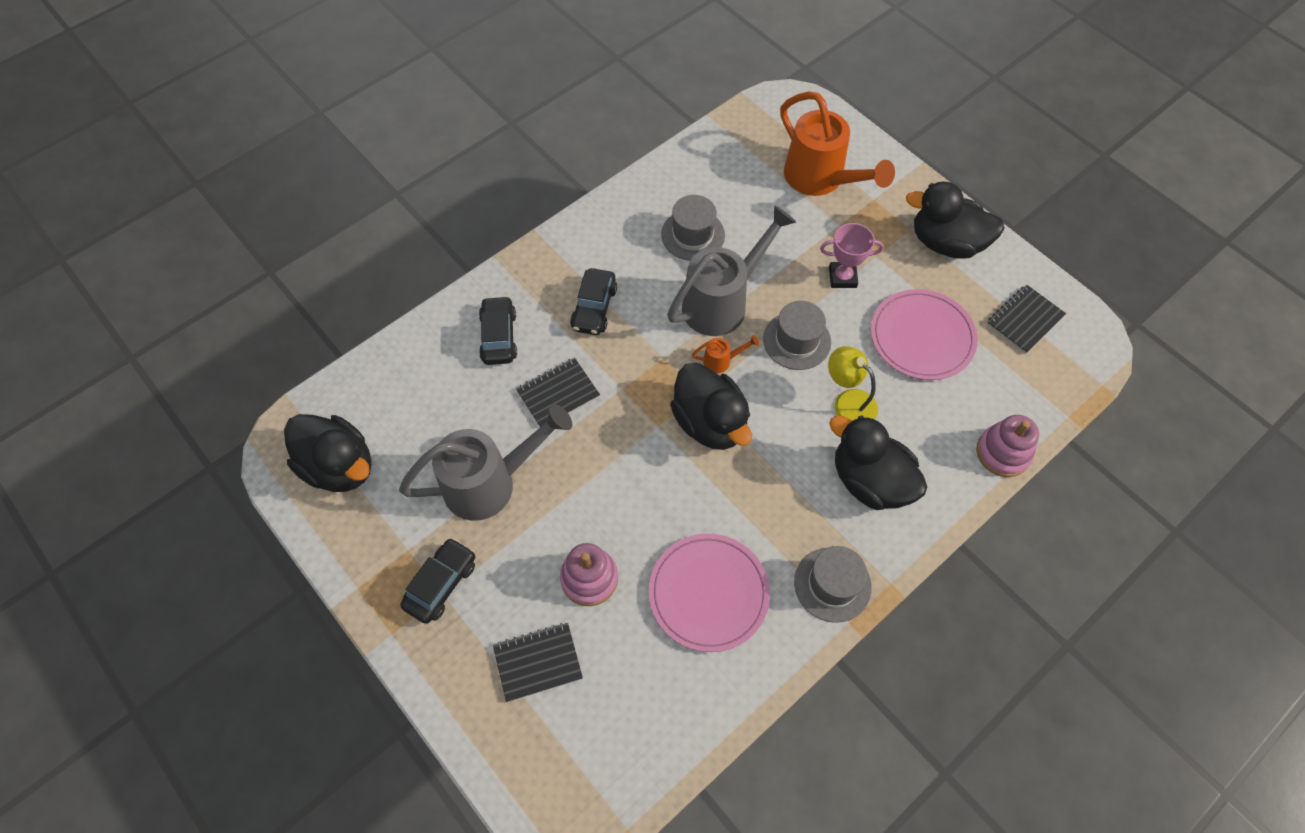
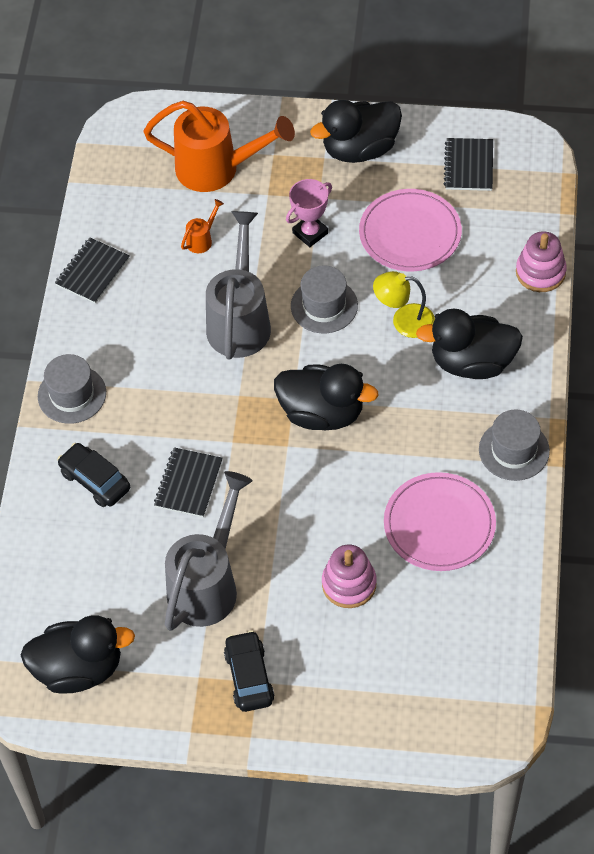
camera: 40 degrees left, 5 degrees down
(538, 662) = (372, 664): black notebook -> black notebook (92, 272)
(594, 308) = (146, 401): black car -> none
(693, 235) = (163, 287): grey hat -> grey hat (72, 394)
(721, 361) = (284, 363): orange watering can -> orange watering can (202, 239)

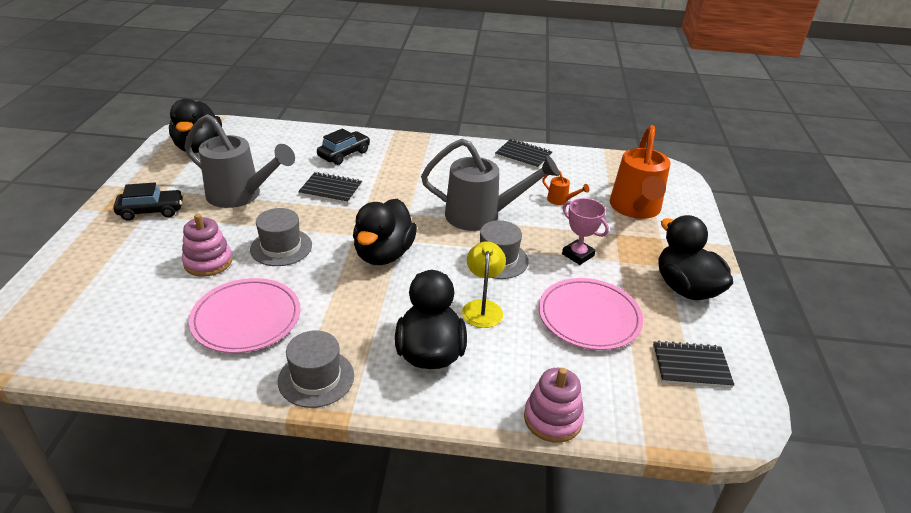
camera: 85 degrees right, 20 degrees down
(72, 394) = (417, 147): grey hat -> grey hat (281, 247)

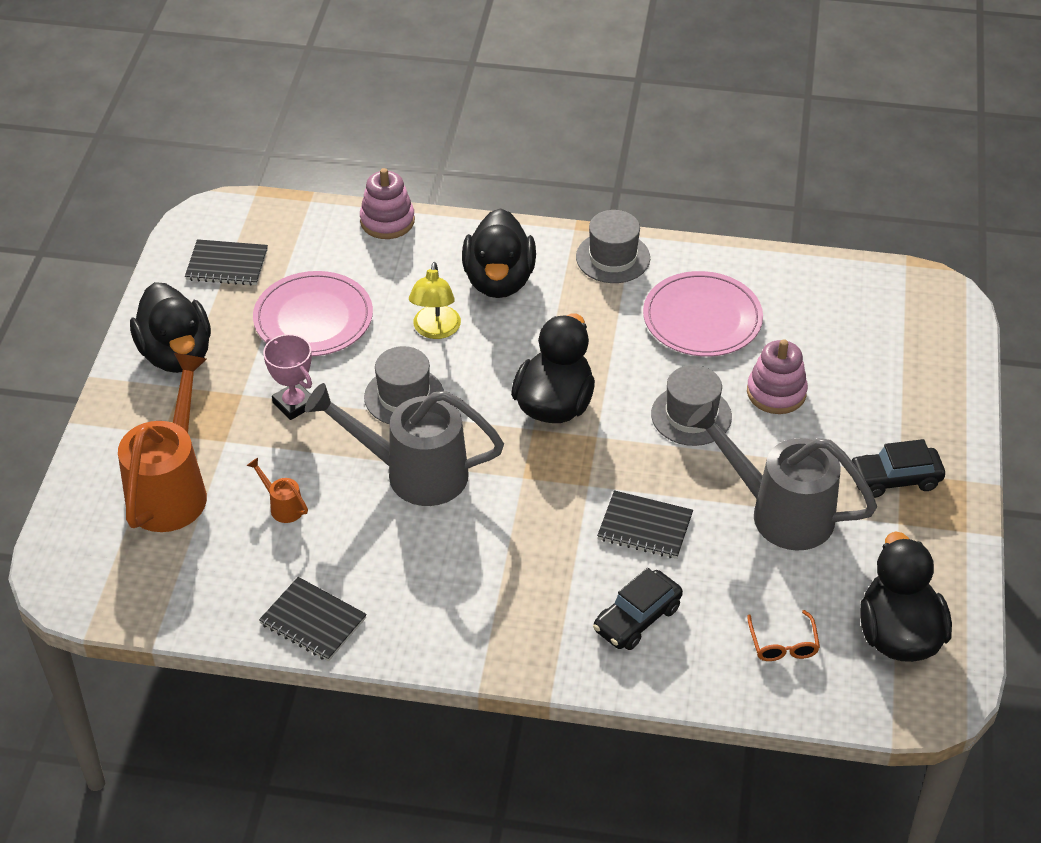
camera: 175 degrees left, 10 degrees up
(265, 145) = (783, 644): none -> orange glasses

